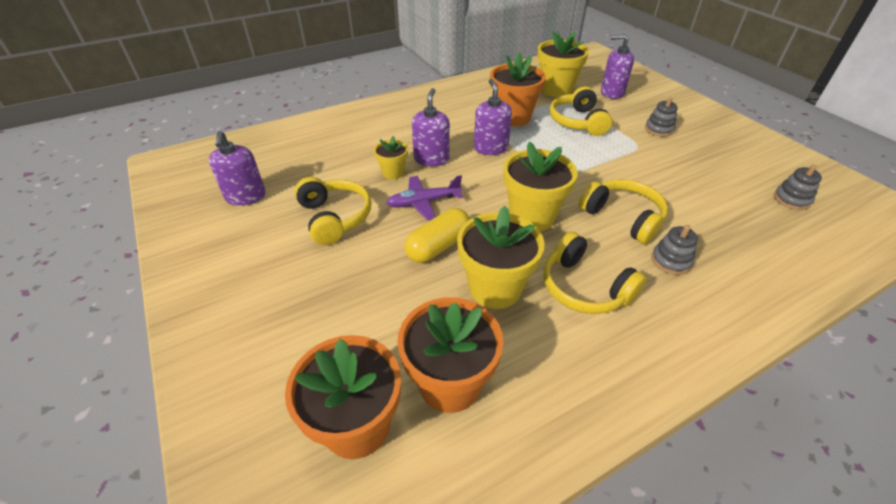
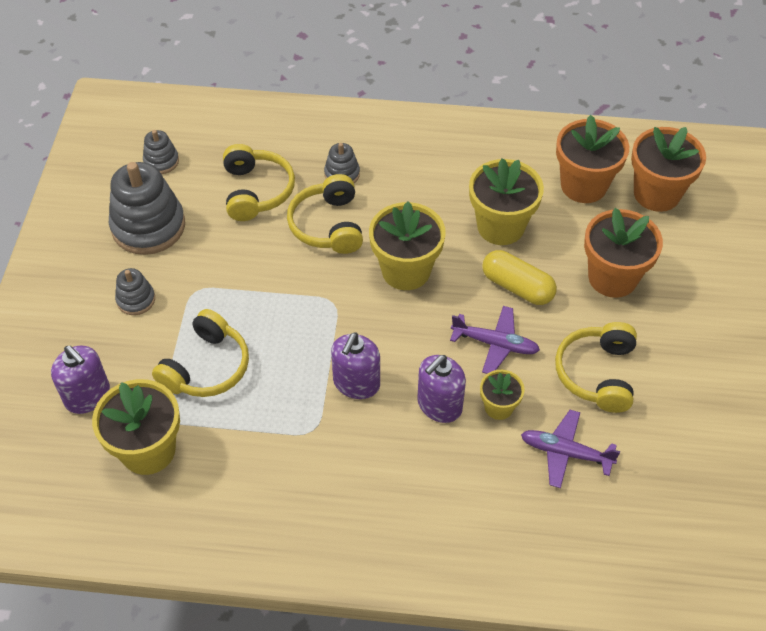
camera: 145 degrees left, 10 degrees up
(246, 197) = (684, 461): purple soap dispenser -> none
(333, 170) = (565, 453): none -> purple plane
(438, 246) = (517, 287): yellow capsule -> yellow capsule turned 45 degrees clockwise
(513, 117) = (273, 424): orange flower pot -> orange flower pot (612, 277)
(584, 287) = (432, 192): yellow headphones -> yellow headphones (256, 191)
(720, 161) = (148, 226): none -> grey stacking toy

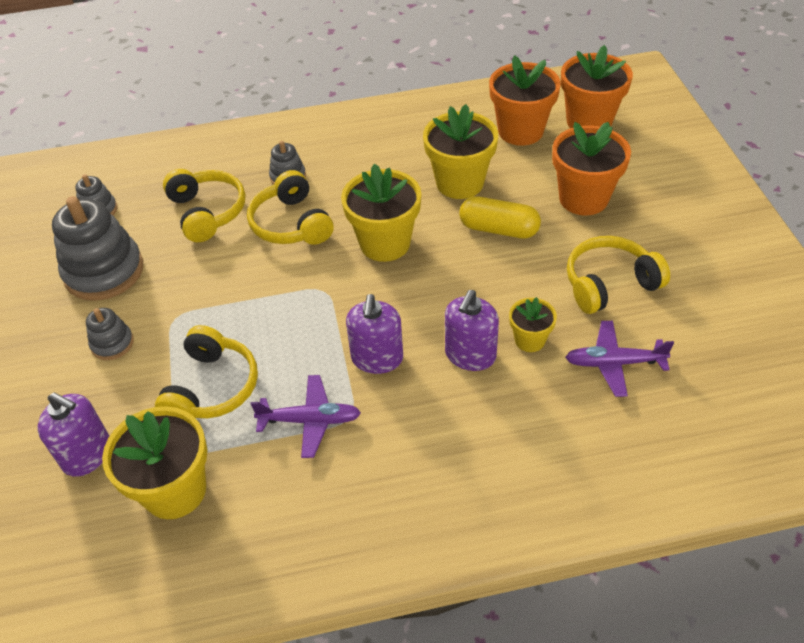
camera: 15 degrees left, 5 degrees down
(495, 344) = (500, 284): purple plane -> purple plane (310, 420)
(597, 374) = (609, 284): yellow headphones -> yellow headphones turned 75 degrees clockwise

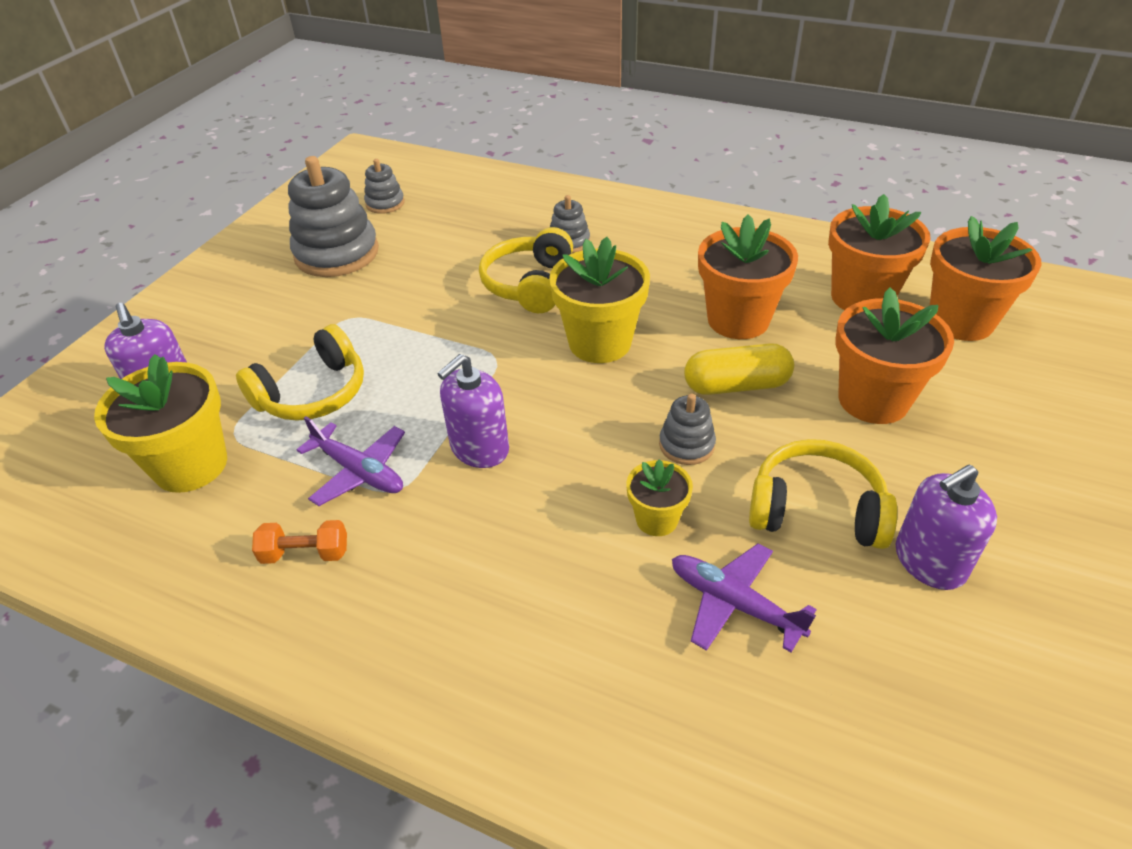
camera: 35 degrees right, 5 degrees down
(112, 343) = (280, 314): grey stacking toy -> grey stacking toy (686, 445)
(207, 212) = (467, 242): yellow headphones -> none
(332, 493) = (305, 553): none -> orange dumbbell
(459, 183) = (738, 320): yellow flower pot -> orange flower pot
(470, 355) = (575, 498): purple soap dispenser -> purple soap dispenser (929, 561)
(499, 229) = (736, 385): yellow capsule -> yellow capsule turned 60 degrees counterclockwise

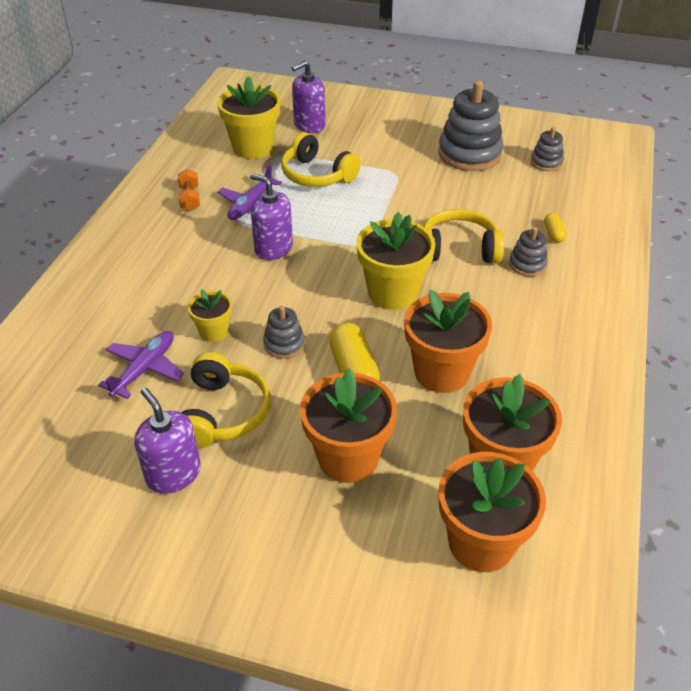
camera: 80 degrees right, 0 degrees up
(520, 218) = (553, 233): none -> yellow capsule

